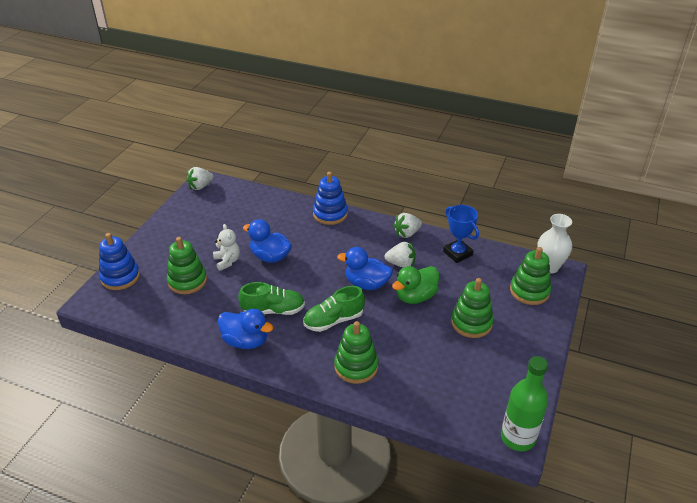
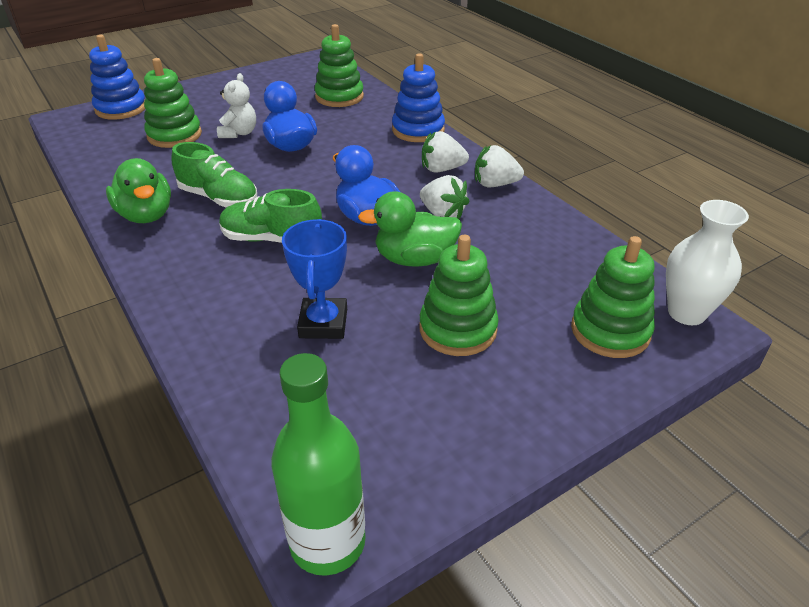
camera: 35 degrees right, 0 degrees up
(200, 186) = (308, 61): white strawberry -> white strawberry (442, 169)
(245, 341) = (146, 215): blue duck -> green duck
(356, 366) = (226, 303): green stacking toy -> green stacking toy (339, 97)
(457, 253) = (544, 234): blue trophy -> blue trophy (323, 323)

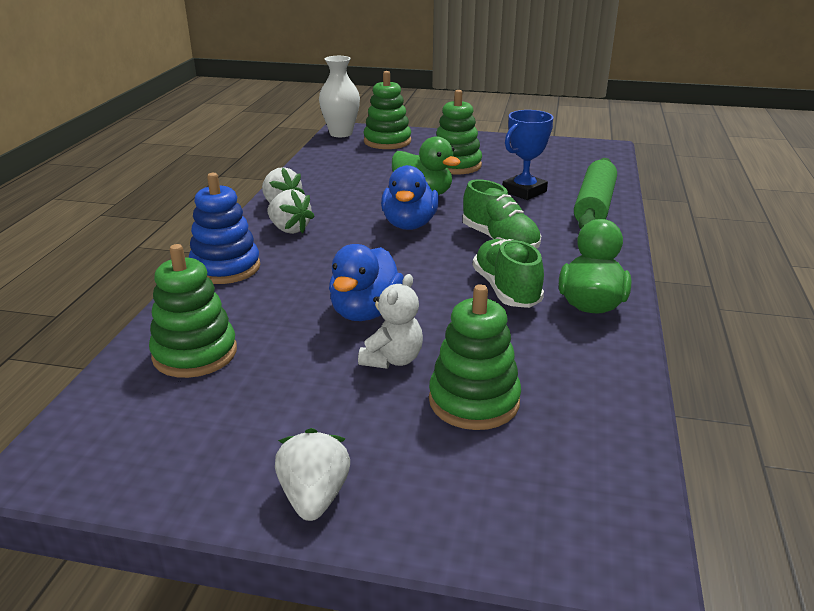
camera: 135 degrees left, 10 degrees down
(121, 108) = (507, 524): blue stacking toy -> none
(222, 341) = (594, 206): none -> green rolling pin
(239, 133) = (392, 359): white teddy bear -> white teddy bear turned 150 degrees clockwise
(327, 542) = (602, 146): green bottle -> none
(442, 214) = (356, 205): white strawberry -> white strawberry (314, 497)

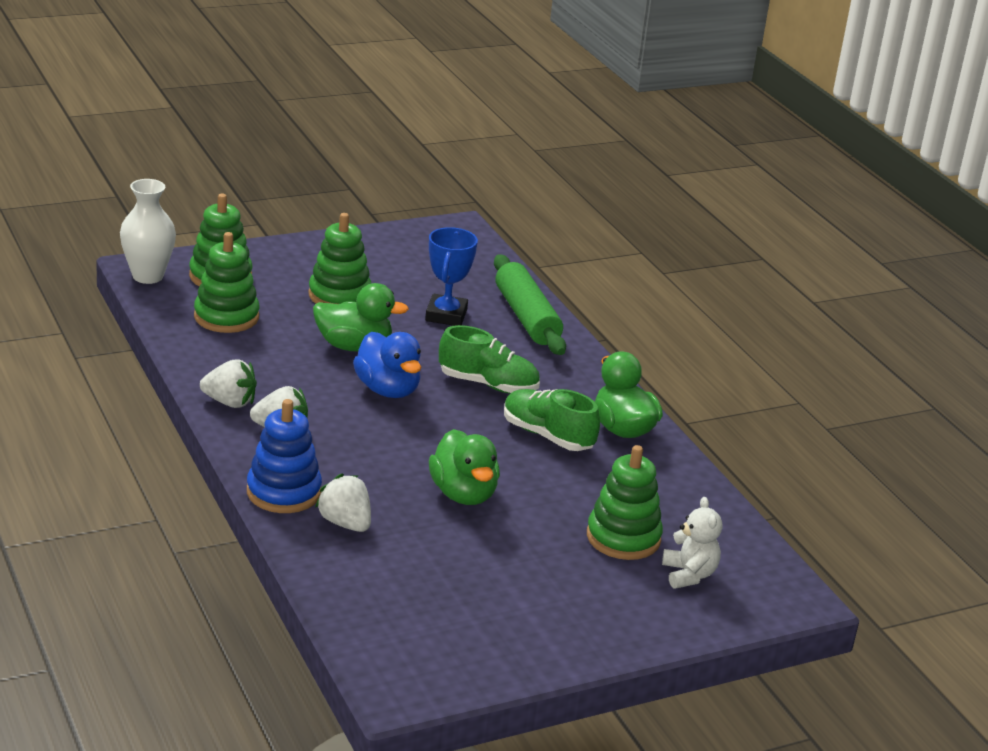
camera: 40 degrees left, 0 degrees up
(195, 353) = (379, 577): green stacking toy -> green stacking toy (226, 317)
(314, 497) = (599, 636): white strawberry -> white strawberry (345, 523)
(365, 312) = (463, 494): blue duck -> green duck
(392, 359) = (533, 527): white teddy bear -> white teddy bear (689, 575)

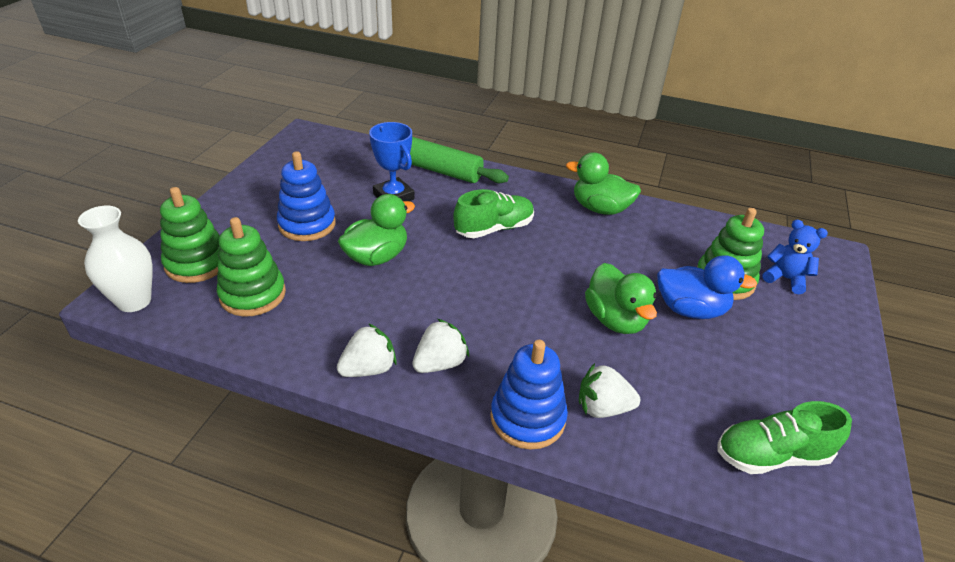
camera: 45 degrees left, 10 degrees up
(339, 295) = (307, 224): green stacking toy -> blue stacking toy
(388, 390) = (449, 275): blue duck -> blue duck (690, 309)
(463, 494) = (615, 319): green duck -> green duck turned 45 degrees clockwise
(547, 436) = (579, 241): green shoe -> green shoe (771, 455)
(689, 575) = (785, 279): white teddy bear -> blue teddy bear

